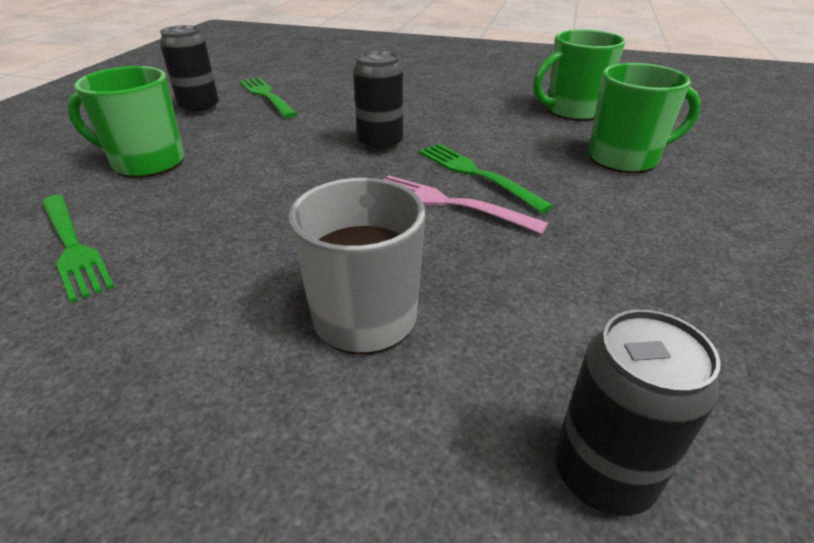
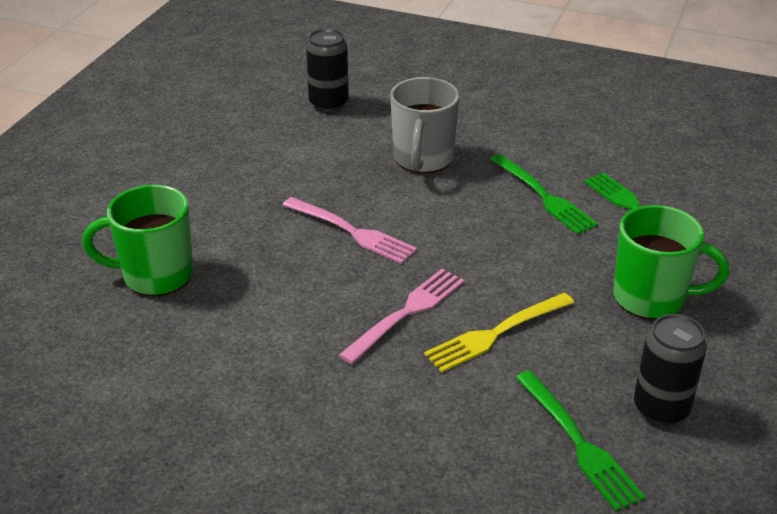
camera: 175 degrees left, 0 degrees up
(304, 136) = (496, 333): none -> yellow fork
(380, 145) = (406, 313): black can -> pink fork
(476, 174) = (316, 263): green fork -> green fork (543, 196)
(572, 111) = (141, 368): green mug -> none

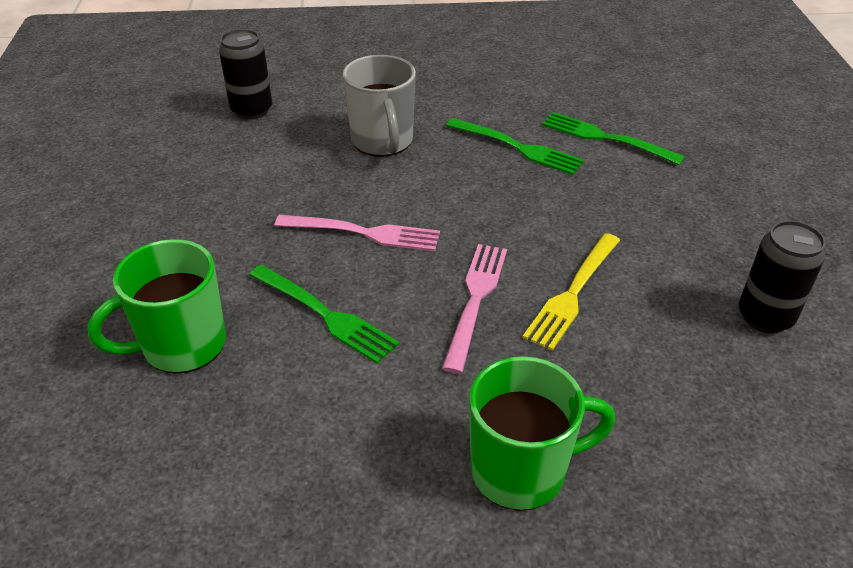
camera: 25 degrees left, 5 degrees up
(578, 442) = (724, 377): green fork -> green fork (325, 314)
(651, 298) = (678, 215): green mug -> green mug (521, 470)

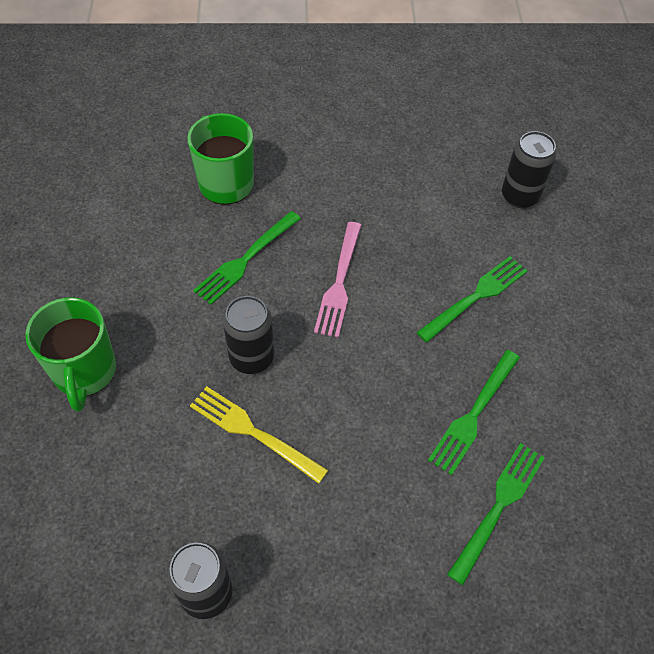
camera: 90 degrees right, 15 degrees up
(382, 142) = (475, 297): grey mug -> green fork
(475, 300) = (251, 358): pink fork -> black can

